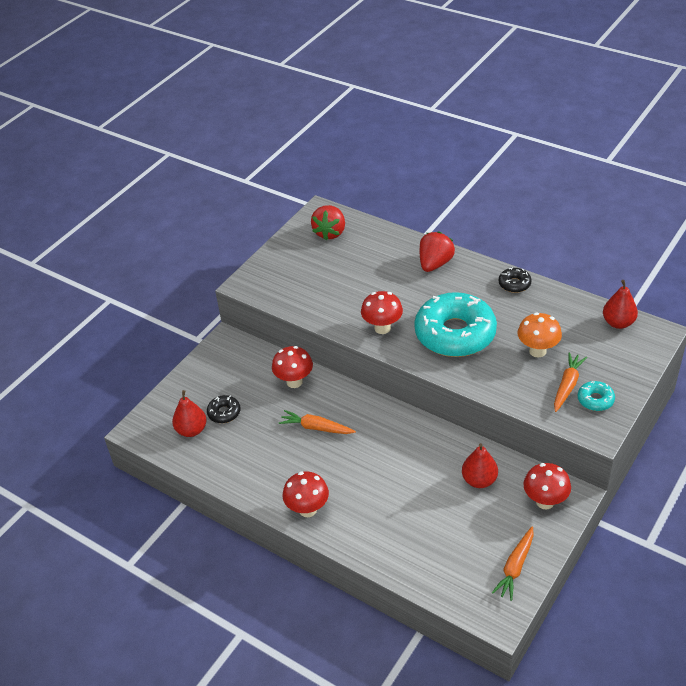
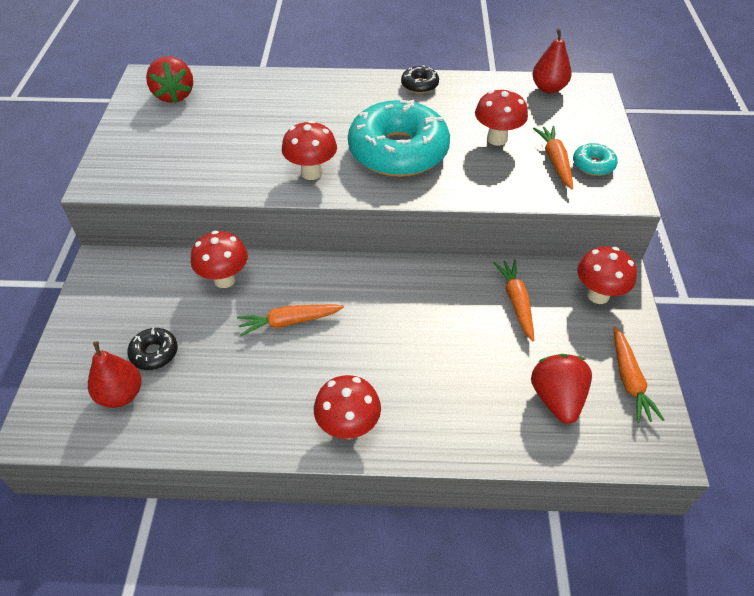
camera: 35 degrees left, 5 degrees up
(435, 264) = (320, 91): red strawberry -> red strawberry (557, 399)
(479, 480) = (516, 302): red pear -> orange carrot
(537, 351) = (497, 139): orange mushroom -> red mushroom

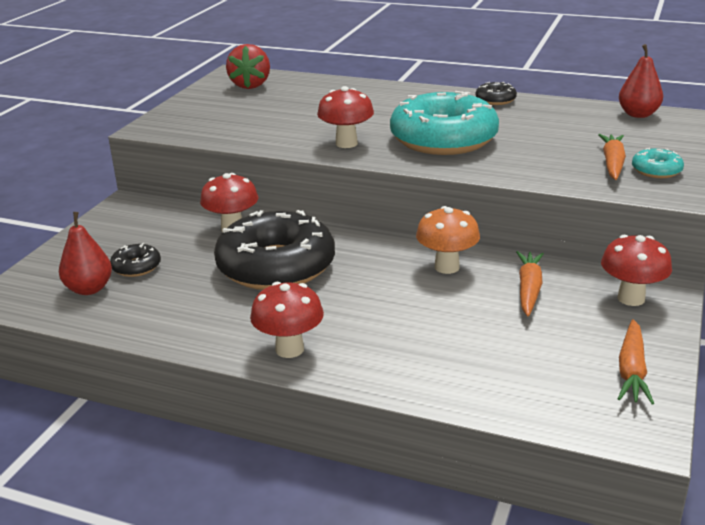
camera: 20 degrees right, 20 degrees down
(289, 322) = (276, 266): orange carrot -> black donut
(439, 289) = (447, 267): none -> orange mushroom
(497, 139) = (556, 142): red mushroom -> none
(557, 399) = (533, 369): red strawberry -> none

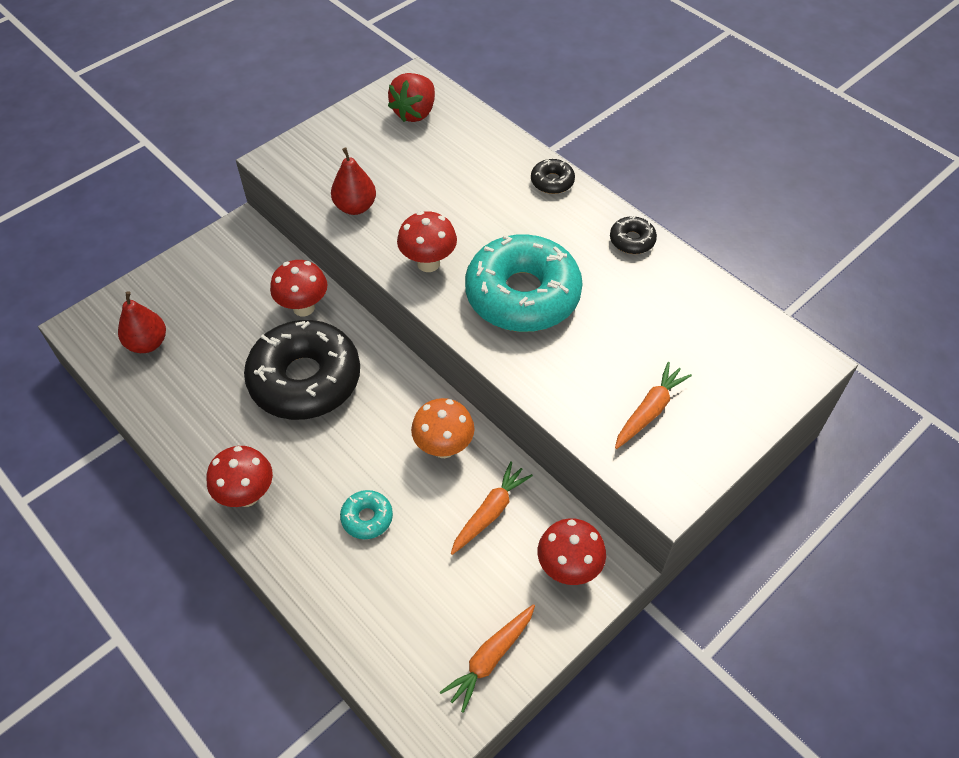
camera: 25 degrees right, 25 degrees up
(136, 267) = (198, 329): black donut -> black donut (552, 182)
(638, 114) = (757, 332): red pear -> red pear (355, 207)
(656, 170) = (681, 443): turquoise donut -> turquoise donut (367, 518)

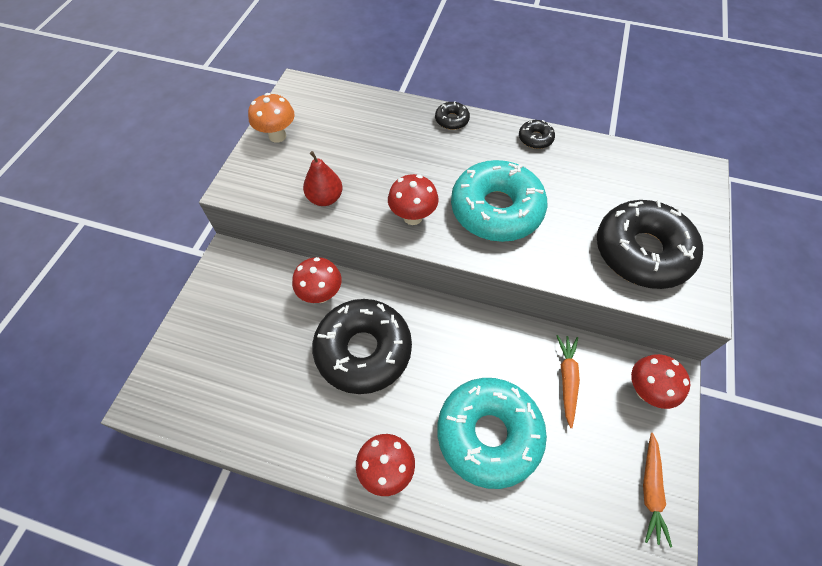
camera: 30 degrees left, 5 degrees up
(148, 343) = (213, 387): red pear -> none
(367, 518) = (488, 434): turquoise donut -> turquoise donut, size x2.39
(415, 113) = (316, 109): red strawberry -> none
(444, 447) = (500, 349): orange mushroom -> orange mushroom (277, 136)
(649, 410) = (642, 252): orange carrot -> black donut

